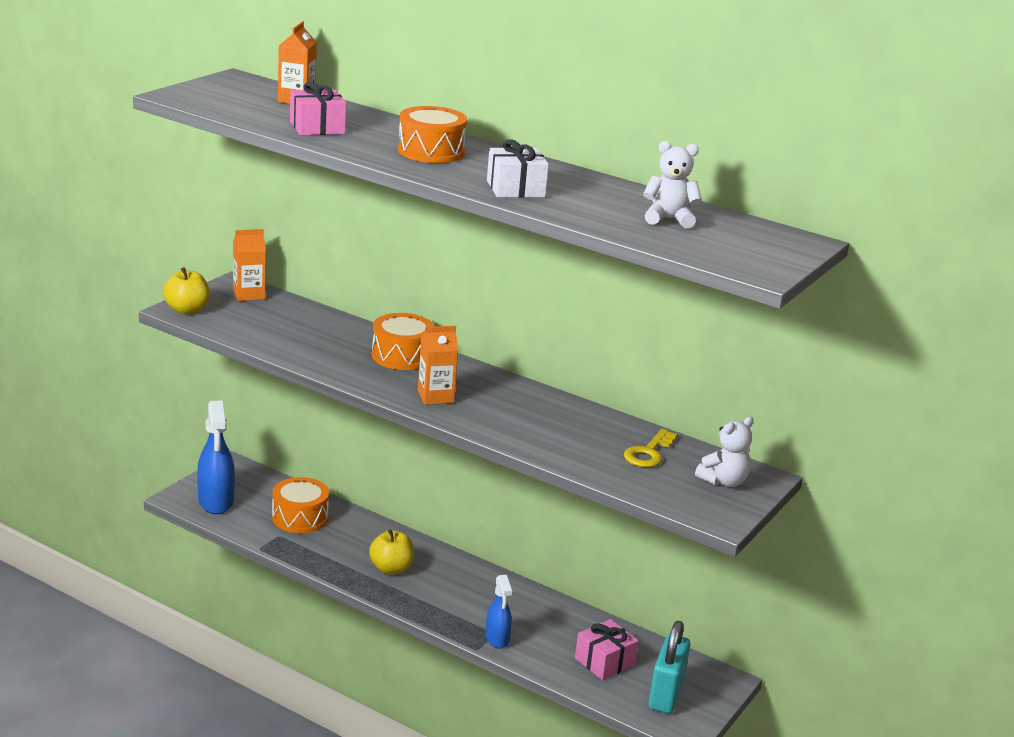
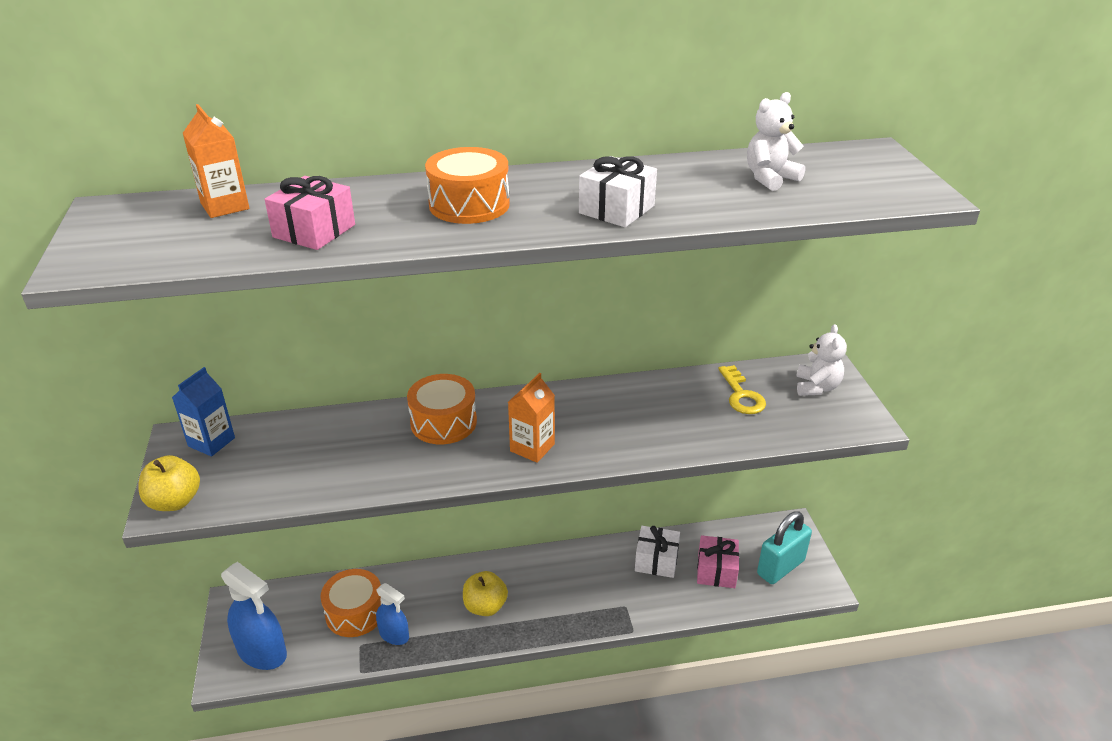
camera: 40 degrees left, 10 degrees up
(249, 294) = (211, 442): orange carton -> blue carton
(497, 639) = (633, 609): blue spray bottle -> blue spray bottle (394, 635)
(564, 625) = (656, 560): none -> white gift
(666, 695) = (780, 567): turquoise padlock -> turquoise padlock turned 75 degrees clockwise

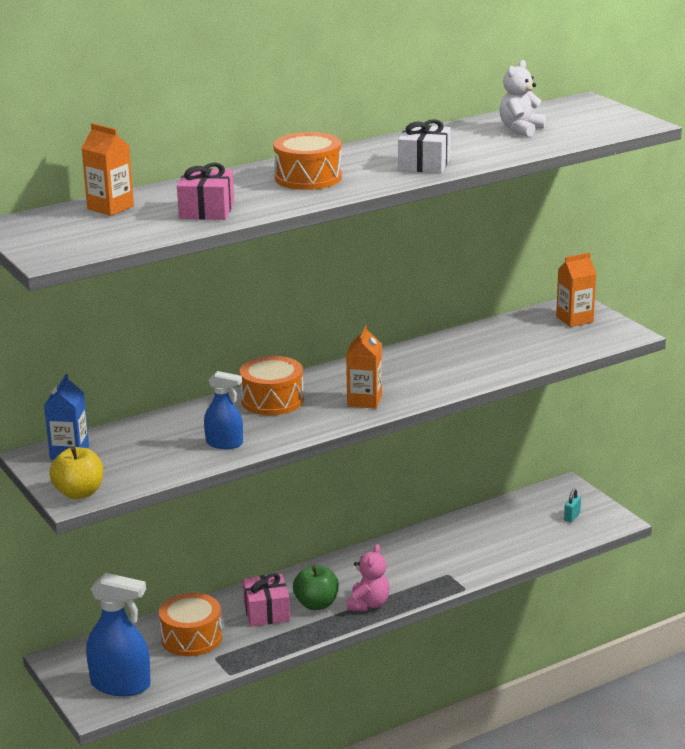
camera: 20 degrees left, 10 degrees down
(394, 635) = (243, 643): blue spray bottle -> blue spray bottle (224, 443)
(485, 606) = (316, 604): yellow apple -> green apple
(532, 622) = (368, 604): none -> pink teddy bear
(656, 560) = (456, 537): white gift -> none
(716, 571) = (515, 532): pink gift -> pink gift (266, 612)
(741, 395) = (516, 336): yellow key -> none
(780, 567) = (572, 517): turquoise padlock -> turquoise padlock, size x0.43
(816, 387) = (574, 319): white teddy bear -> orange carton

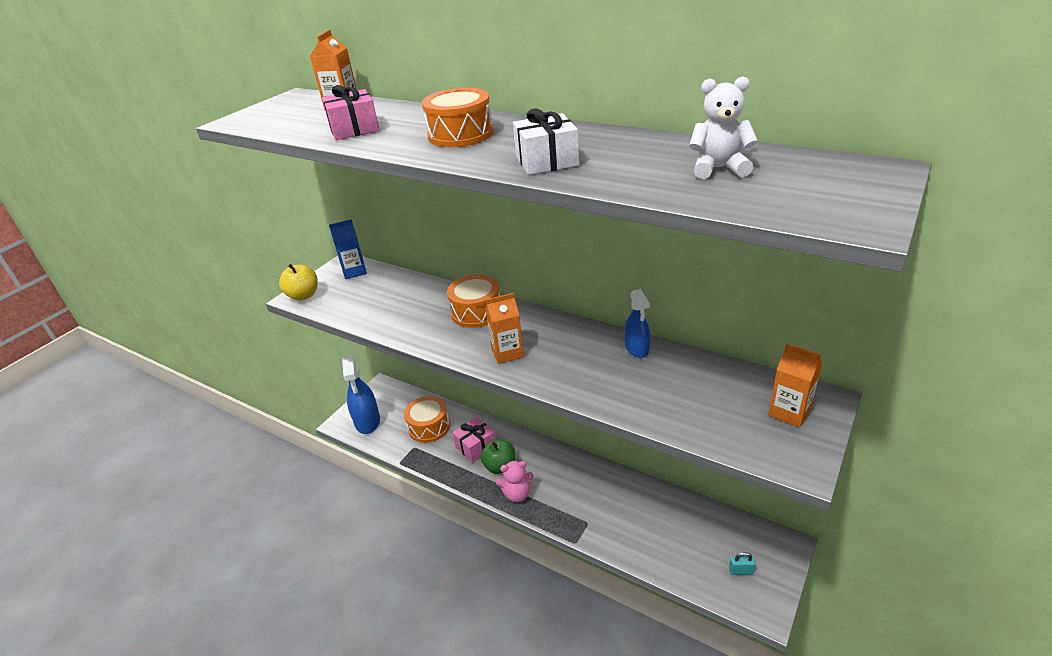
camera: 65 degrees right, 10 degrees up
(224, 443) = (397, 319): blue spray bottle -> blue spray bottle (637, 348)

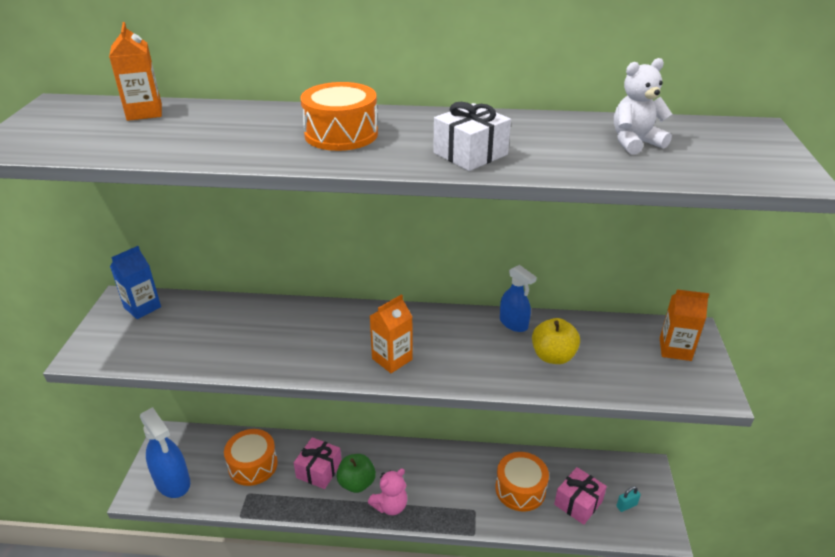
camera: 30 degrees left, 0 degrees up
(303, 295) = (93, 351): yellow apple -> yellow apple (553, 356)
(354, 129) = (198, 141): pink gift -> pink gift (578, 503)
(476, 312) = (327, 323): orange drum -> orange drum (520, 489)

